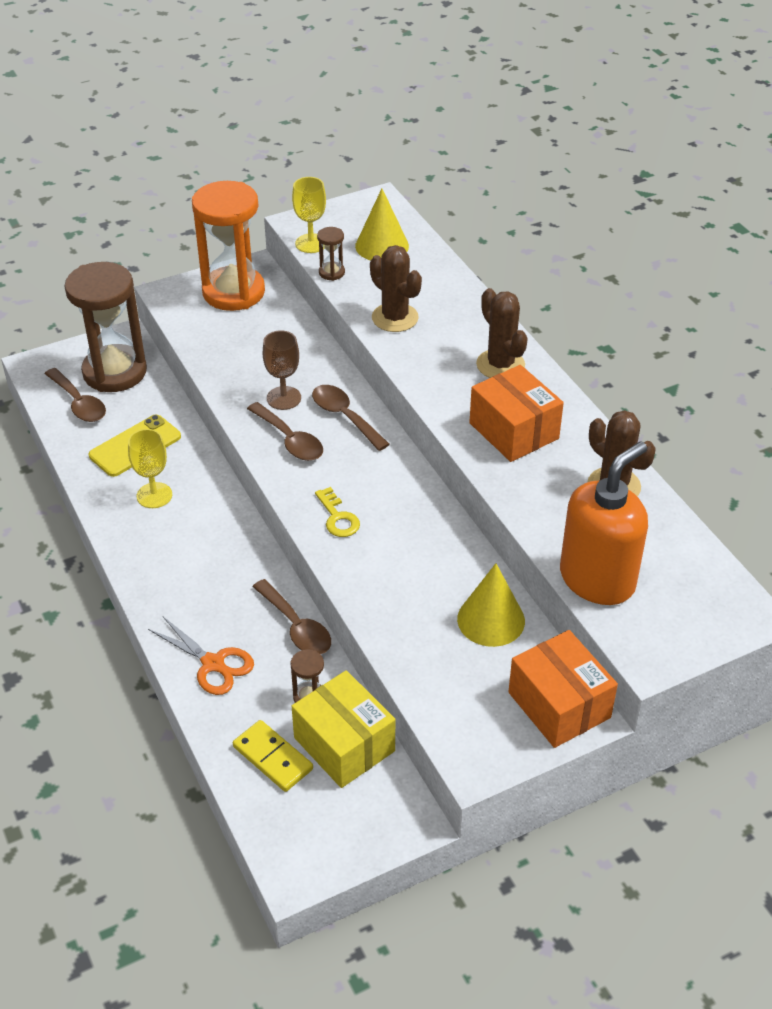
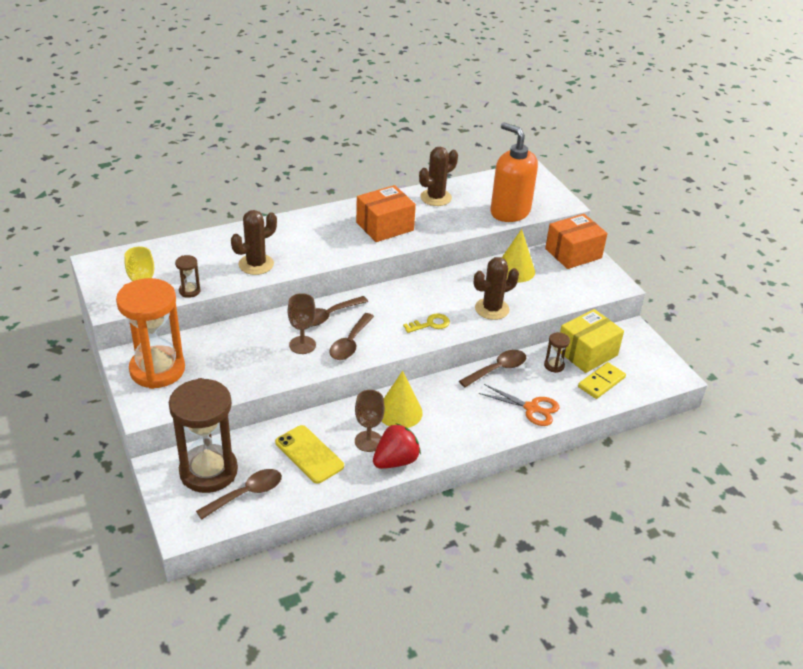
camera: 90 degrees left, 5 degrees down
(119, 521) = (395, 461): none -> red strawberry
(154, 495) = (368, 441): yellow goblet -> brown goblet
(213, 664) = (531, 408): orange scissors -> orange scissors turned 75 degrees clockwise
(290, 440) = (350, 343): brown spoon -> brown spoon turned 150 degrees clockwise
(382, 246) = (162, 265): yellow cone -> yellow cone (399, 412)
(500, 365) = (318, 225): brown cactus -> brown cactus (492, 309)

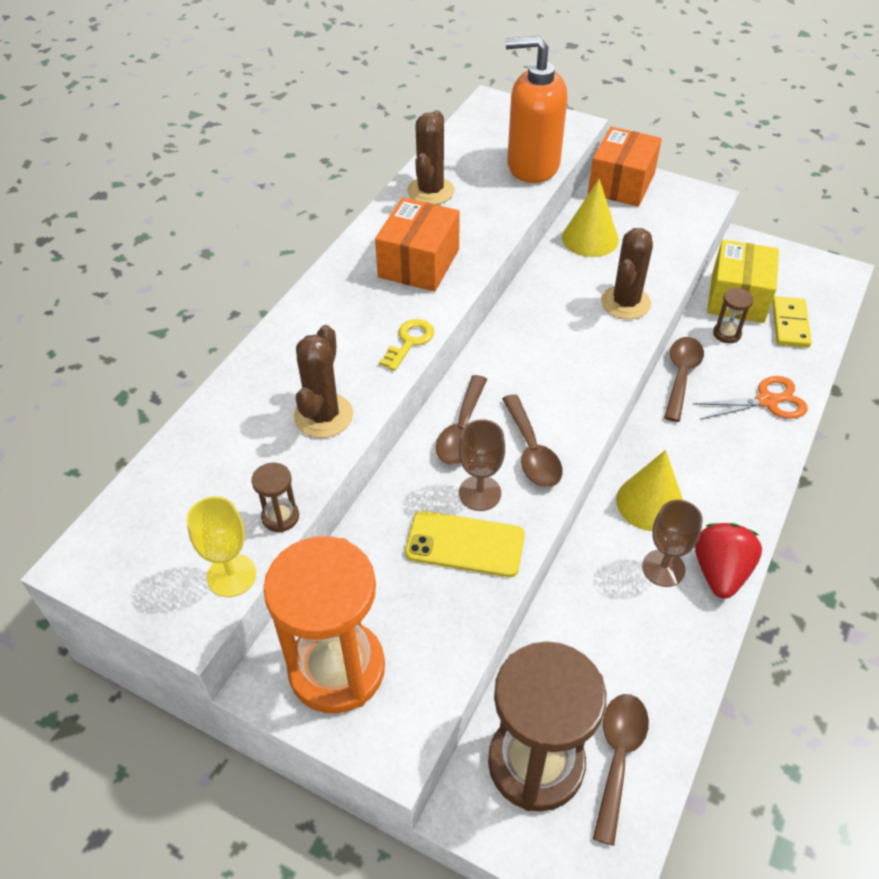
camera: 35 degrees left, 10 degrees up
(309, 454) = (622, 638): yellow phone -> yellow phone (465, 544)
(430, 324) = (587, 364): yellow key -> yellow key (409, 342)

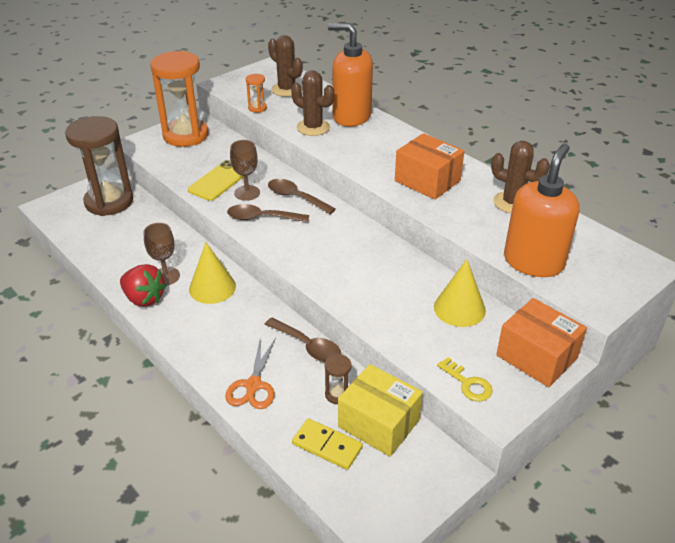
camera: 110 degrees right, 10 degrees down
(231, 575) = (235, 94): yellow goblet -> none
(269, 379) = (351, 116): none -> orange soap dispenser
(280, 517) = (257, 108): brown hourglass -> orange hourglass
(409, 342) = (353, 163): yellow key -> yellow key (468, 383)
(618, 757) = (87, 225): brown spoon -> none
(625, 303) = (370, 301): brown cactus -> brown cactus (286, 89)

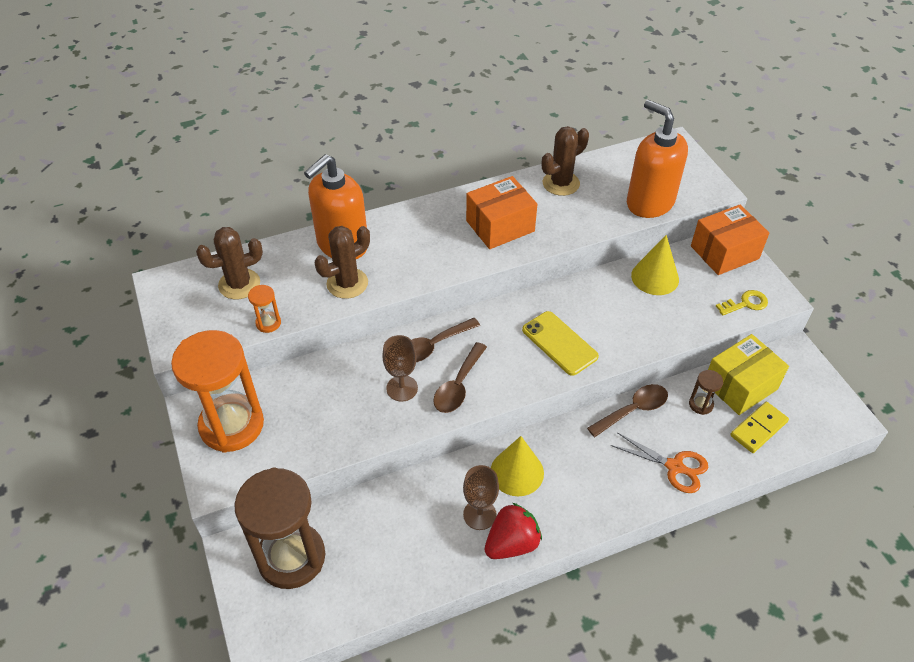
camera: 70 degrees left, 10 degrees up
(219, 181) = (362, 410): yellow phone -> yellow phone (559, 343)

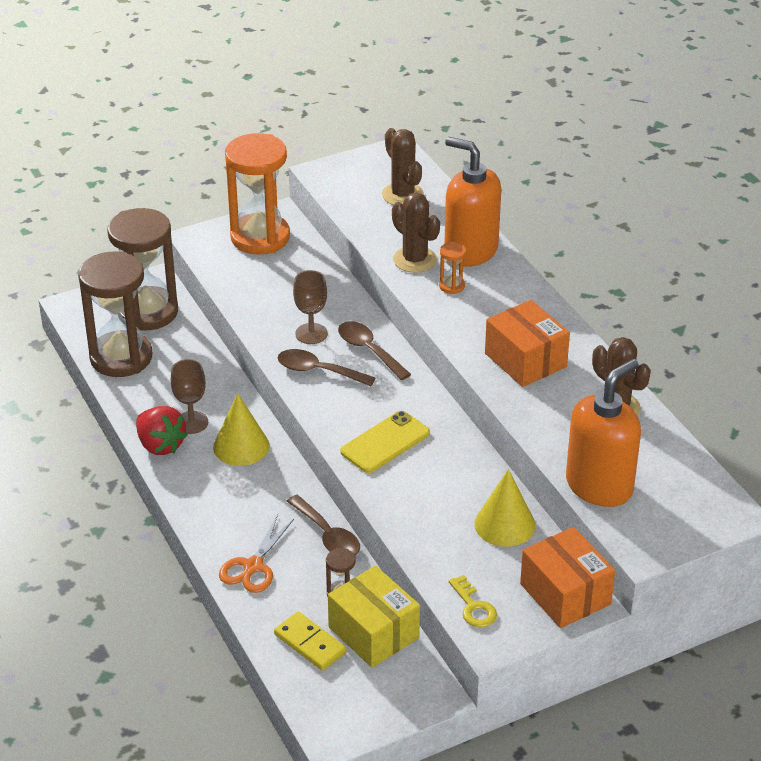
camera: 85 degrees right, 10 degrees down
(268, 323) = (354, 218): orange hourglass -> orange hourglass (451, 286)
(366, 584) = (121, 357): none -> brown hourglass

